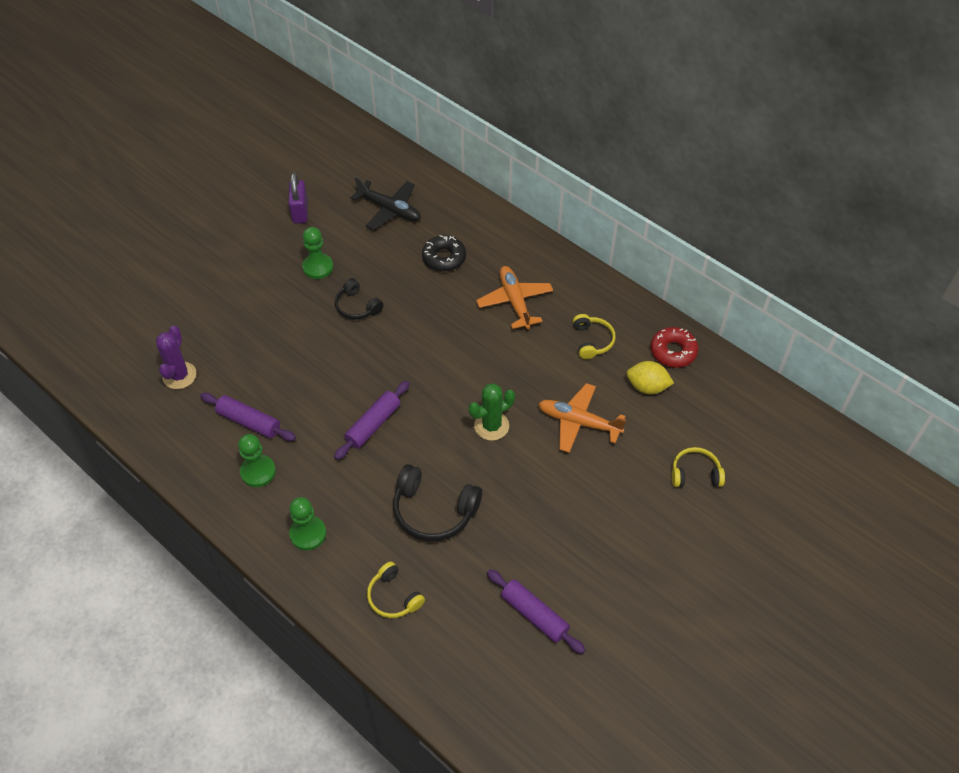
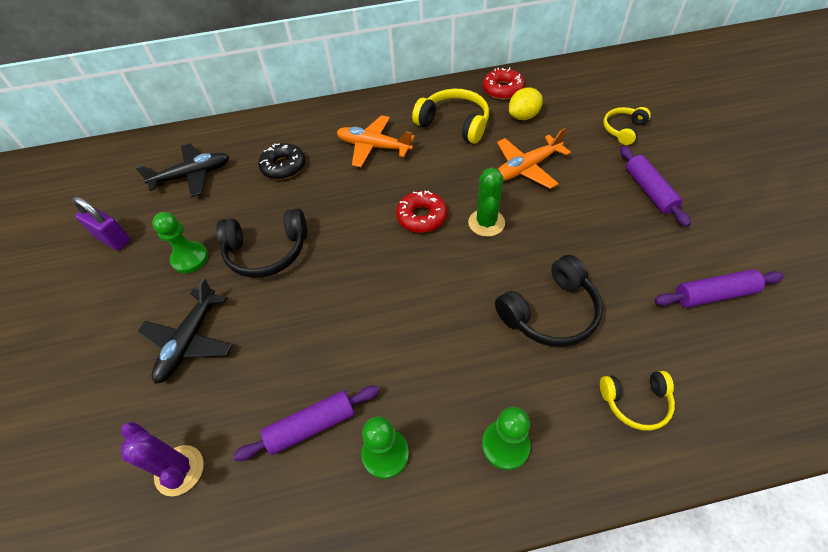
camera: 50 degrees left, 0 degrees up
(258, 317) = (189, 341): none -> black plane
(357, 306) = (267, 251): black headphones -> black headphones, size x1.62
(373, 424) = (413, 309): purple rolling pin -> purple rolling pin (649, 191)
(464, 380) = (421, 217): none -> red donut
(592, 341) = (454, 124): yellow headphones -> yellow headphones, size x1.62

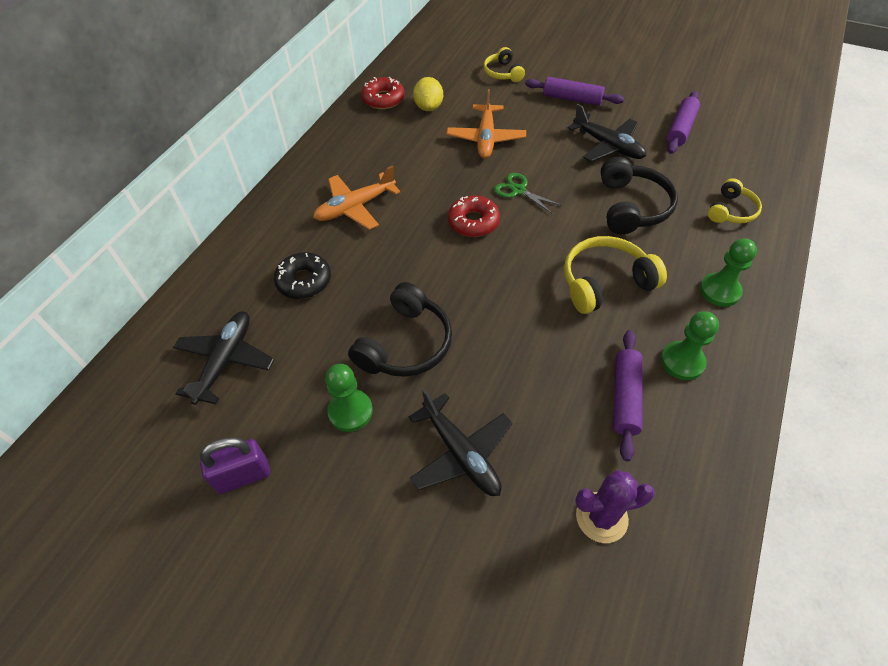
camera: 55 degrees left, 0 degrees up
(454, 124) = (389, 146): yellow headphones -> yellow headphones (605, 282)
(486, 223) = (518, 190): green cactus -> green scissors
(615, 251) = (608, 146): none -> black plane

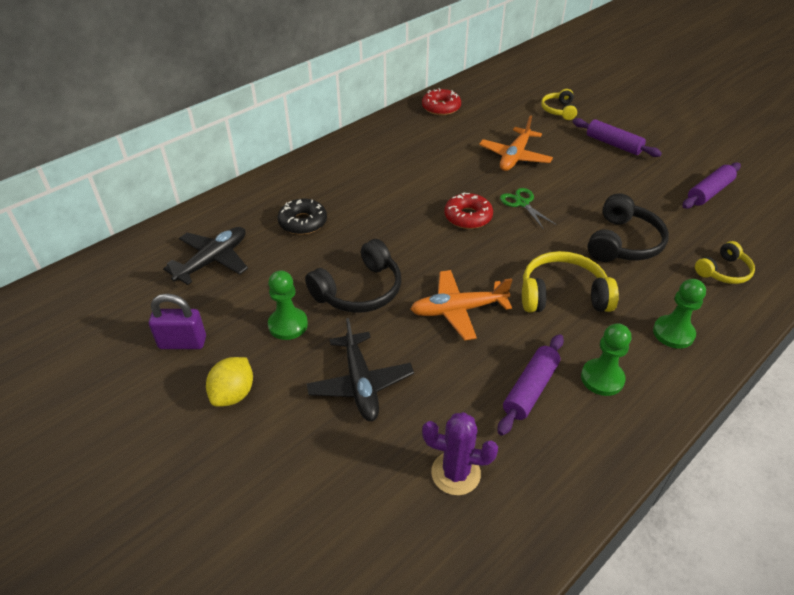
camera: 20 degrees right, 10 degrees down
(355, 207) = (373, 181): orange plane -> orange plane (458, 310)
(428, 107) = (477, 122): yellow lemon -> yellow lemon (233, 394)
(608, 146) = (627, 189): black plane -> none

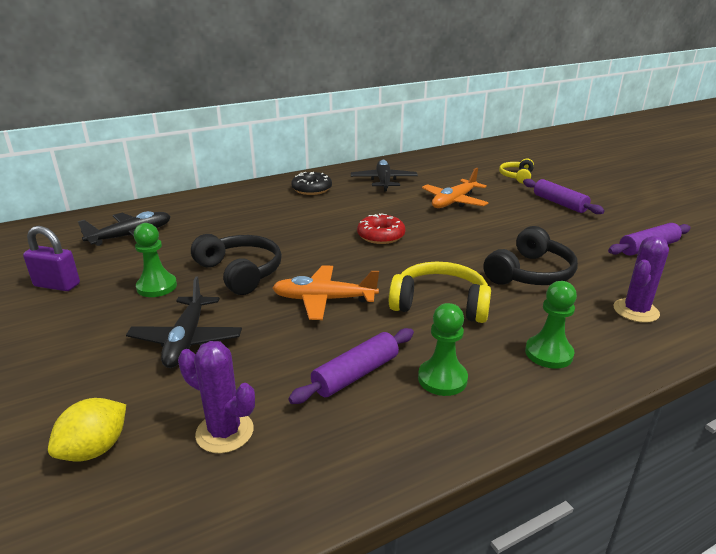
camera: 15 degrees right, 15 degrees down
(233, 394) = (66, 328): yellow lemon -> yellow lemon (95, 449)
(303, 222) = (227, 221): black donut -> black donut (312, 189)
(359, 290) = (240, 272): black headphones -> black headphones turned 105 degrees counterclockwise
(431, 136) = (383, 181): none -> black plane
(441, 107) = (405, 165): red donut -> none
(522, 203) = (441, 233): green scissors -> none
(723, 271) = (636, 311): yellow headphones -> purple cactus

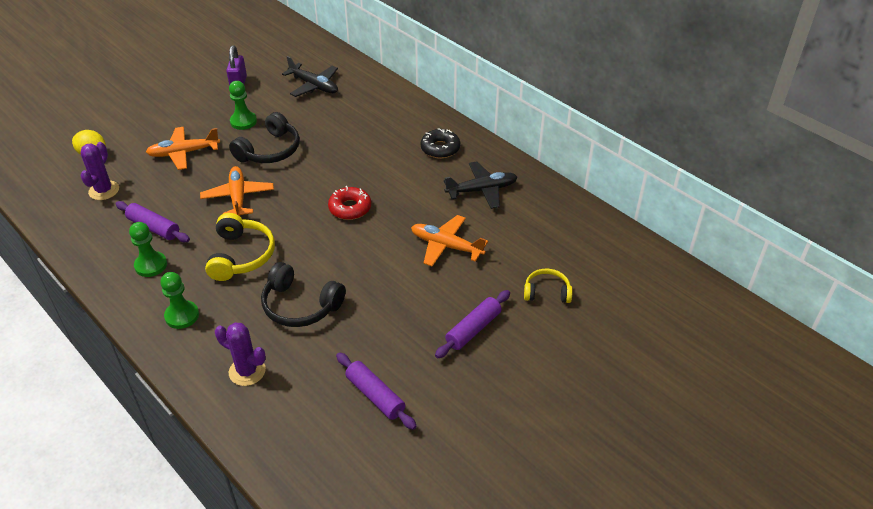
camera: 75 degrees right, 15 degrees up
(186, 340) = (183, 153): black plane -> orange plane

